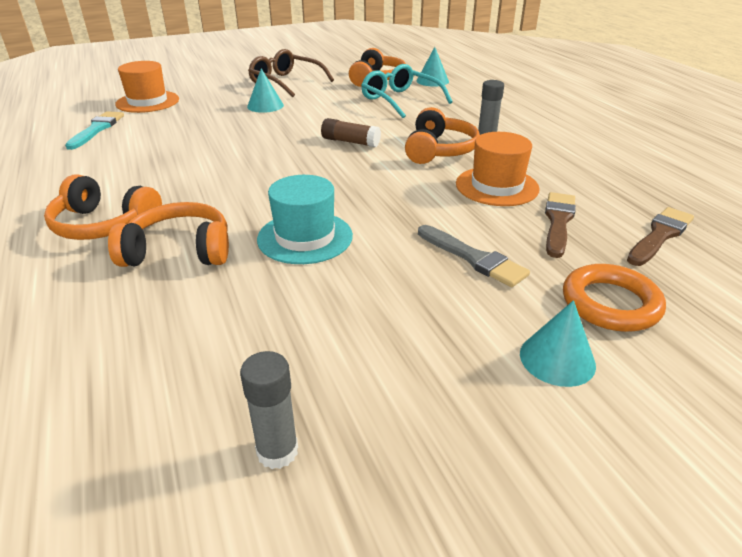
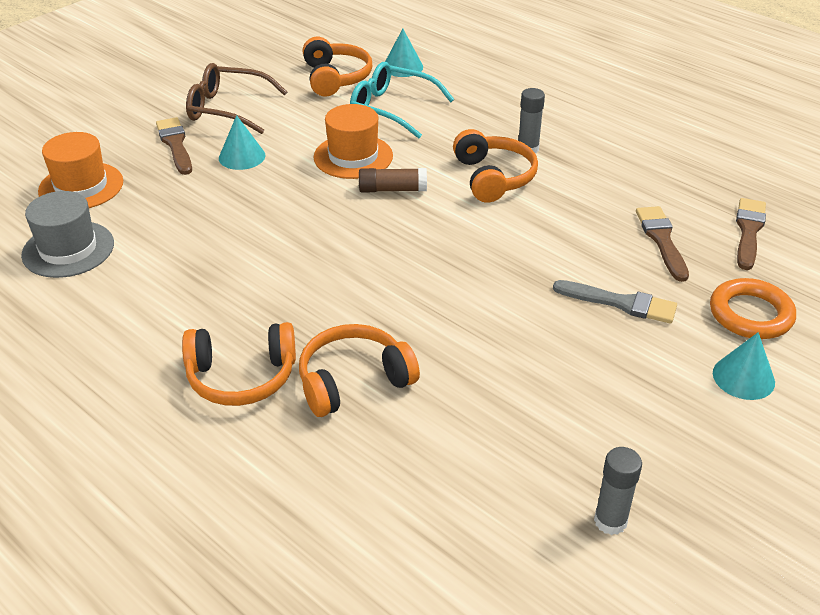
camera: 25 degrees left, 5 degrees up
(97, 129) = (68, 249): turquoise brush -> grey hat
(231, 93) = (175, 144): none -> brown brush
(305, 237) = (457, 327): turquoise hat -> none
(497, 186) = (582, 212): orange hat -> orange hat (353, 156)

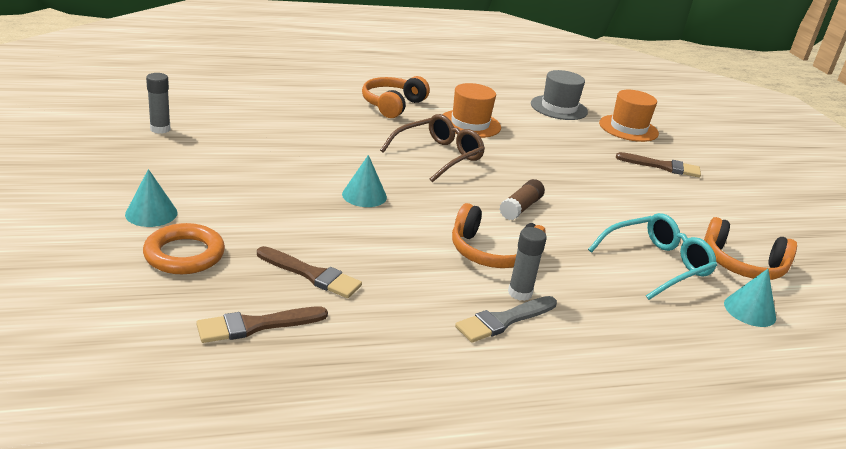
camera: 120 degrees right, 10 degrees down
(227, 109) = (709, 200): brown glasses -> brown glasses (439, 156)
(242, 156) = (624, 179): turquoise cone -> turquoise cone (364, 195)
(353, 156) = (585, 214): orange hat -> orange hat (470, 124)
(353, 381) = (348, 122): orange headphones -> none
(620, 303) = (279, 216): grey brush -> grey brush (504, 320)
(748, 231) = (256, 325): brown brush -> brown brush turned 105 degrees clockwise

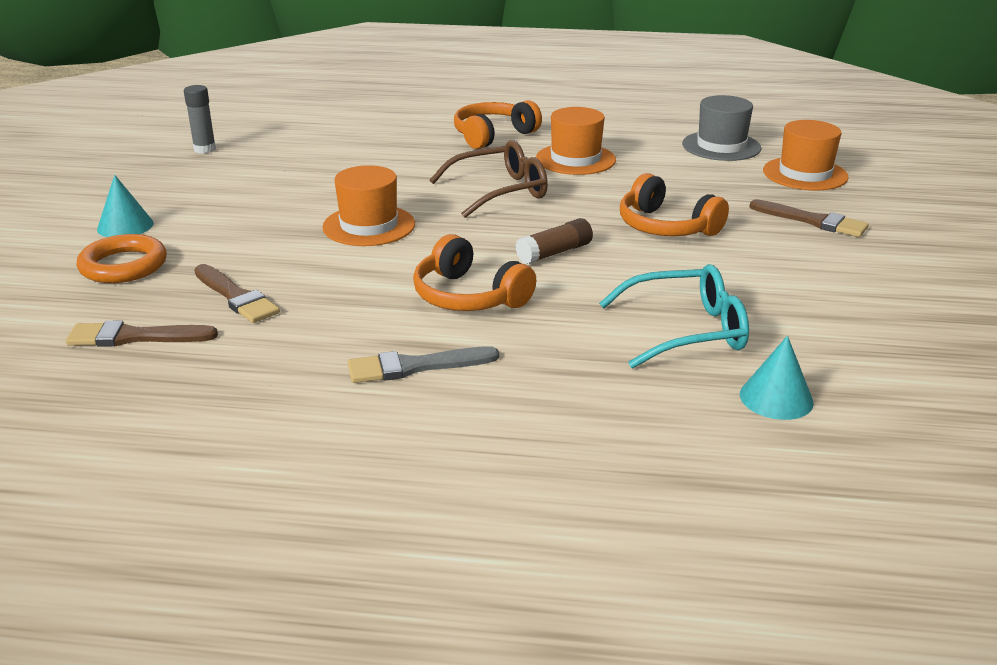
camera: 25 degrees right, 0 degrees up
(364, 195) = (369, 226): turquoise cone -> orange hat
(520, 293) = (463, 341): grey glue stick -> none
(742, 265) = (821, 345): orange headphones -> orange headphones (666, 227)

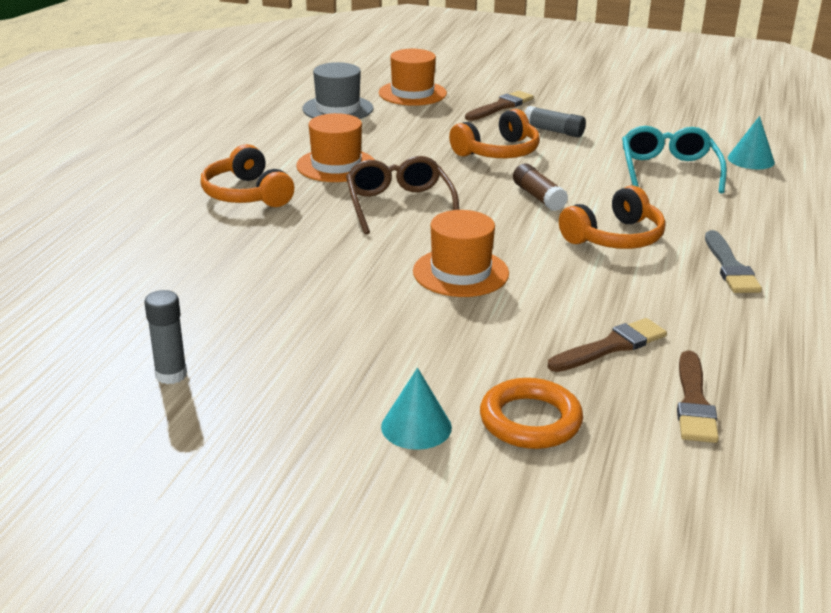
camera: 80 degrees left, 0 degrees up
(759, 254) = (553, 131): none -> grey glue stick

